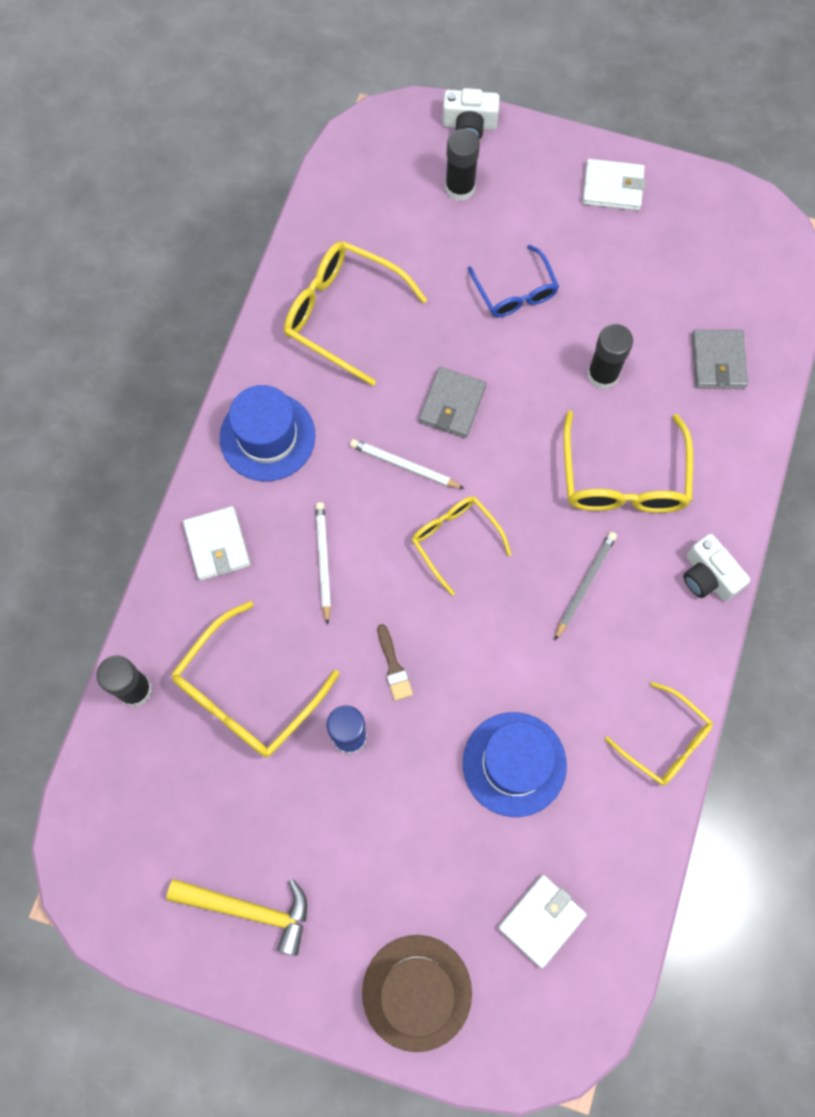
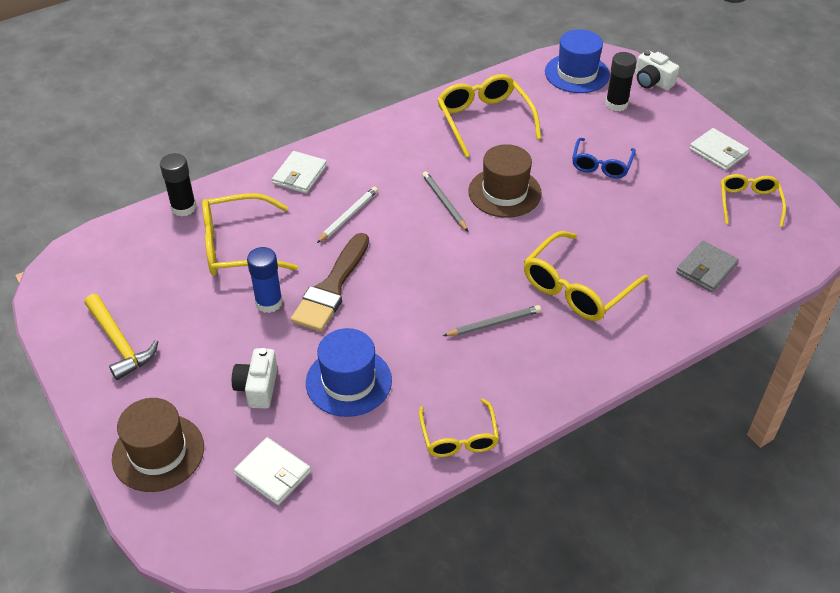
camera: 40 degrees right, 25 degrees down
(267, 437) = (381, 147): blue hat -> blue hat (577, 73)
(393, 666) = (332, 287): brown brush -> brown brush, size x2.20
(404, 466) = (444, 202): white pencil -> grey pencil
(452, 404) = (504, 192): grey wallet -> brown hat
(455, 540) = (436, 253): yellow glasses -> yellow glasses (749, 203)
(541, 920) = (273, 473): white wallet -> white wallet turned 45 degrees clockwise
(602, 374) = (617, 232): black glue stick -> none
(708, 576) = (583, 371): white camera -> white camera (258, 387)

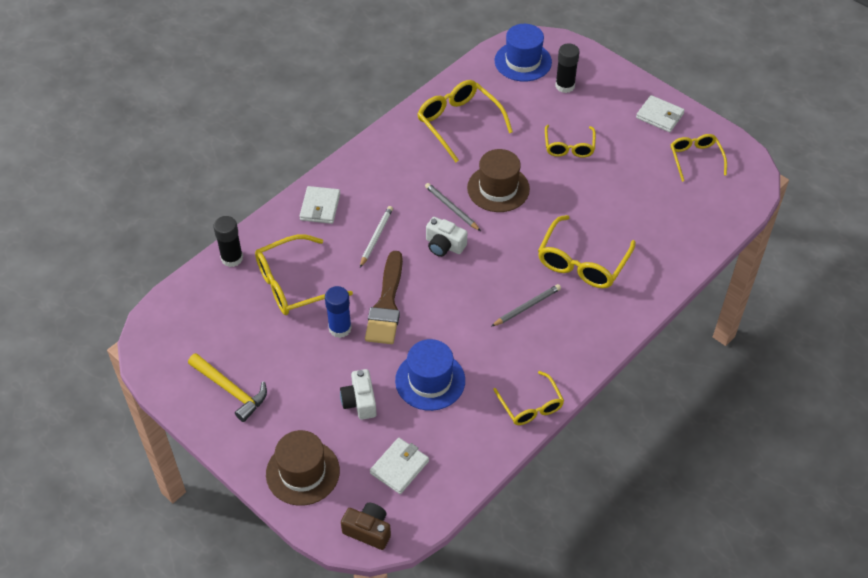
camera: 15 degrees left, 5 degrees up
(205, 541) = (368, 530): none -> brown camera
(273, 473) = (399, 467): white wallet -> white wallet turned 75 degrees counterclockwise
(601, 165) = (569, 147): blue glasses -> yellow glasses
(652, 81) = (588, 58): white camera -> white camera (444, 245)
(706, 269) = (677, 224): grey wallet -> none

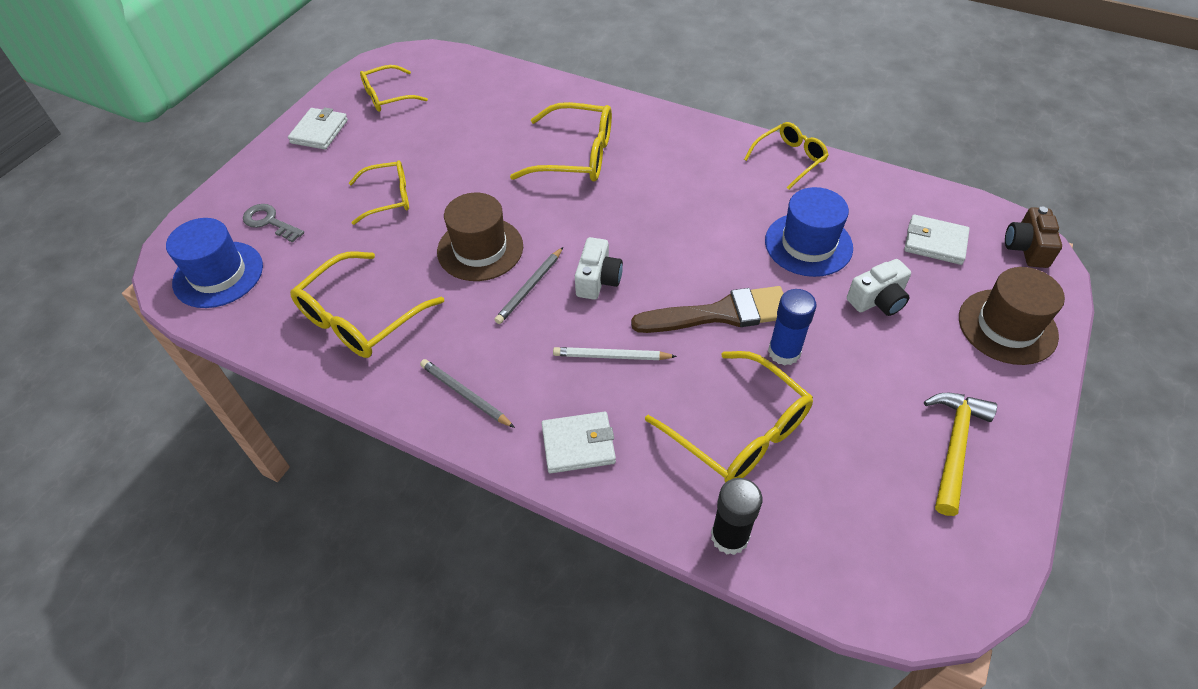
camera: 105 degrees left, 0 degrees up
(527, 307) = (660, 187): grey pencil -> grey pencil (465, 395)
(565, 86) = (269, 222): black glue stick -> grey key

